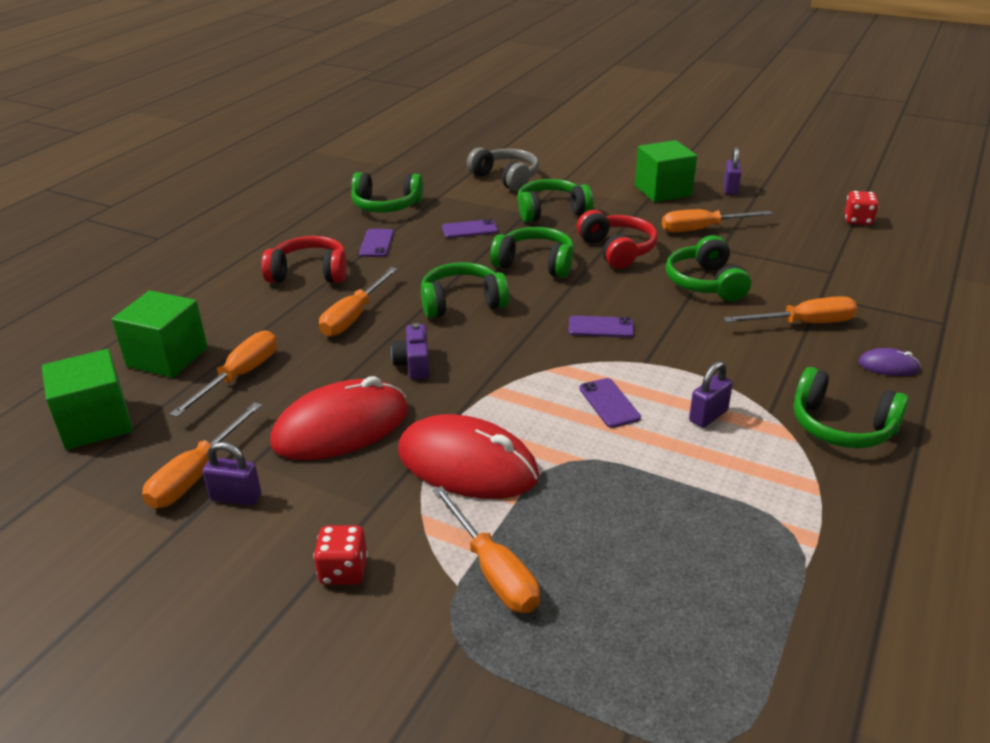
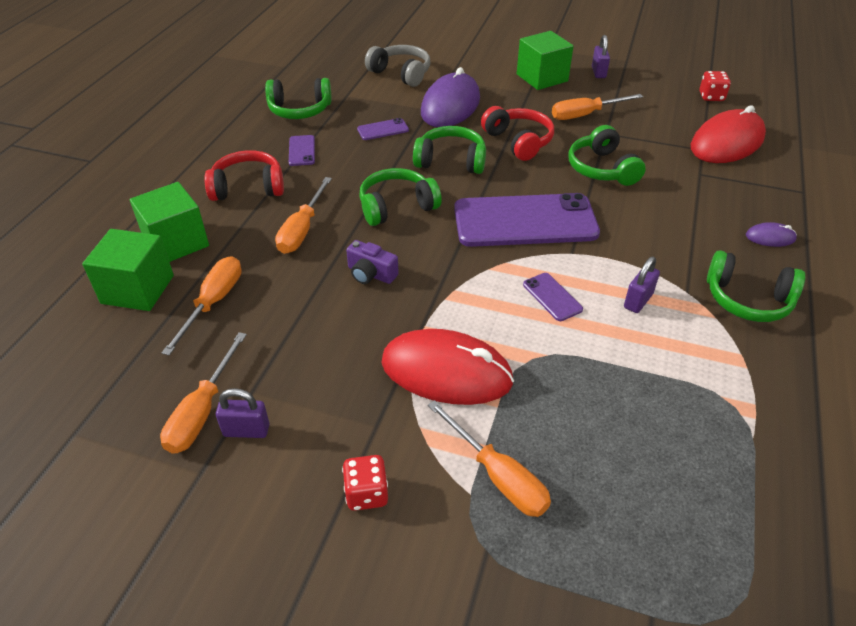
camera: 10 degrees left, 10 degrees up
(96, 423) = (88, 367): green cube -> green cube (176, 242)
(341, 427) = (323, 346): red mouse -> red mouse (727, 142)
(414, 364) = (371, 274): purple camera -> purple camera turned 45 degrees counterclockwise
(551, 211) = (450, 106): green headphones -> purple mouse
(601, 327) = (525, 221): purple phone -> purple phone, size x2.44
(804, 323) = (693, 202): orange screwdriver -> none

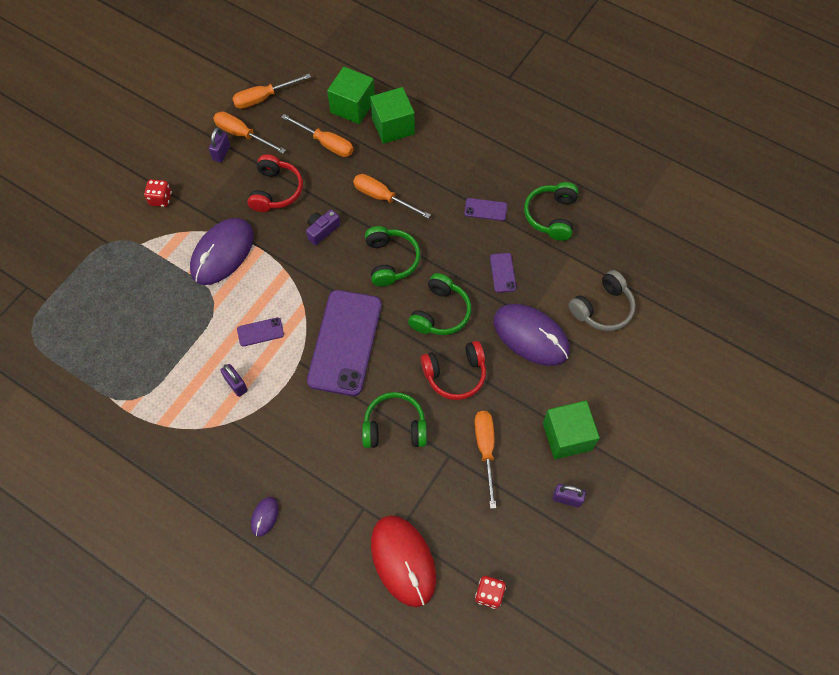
camera: 105 degrees right, 20 degrees up
(248, 187) = (444, 170): red headphones -> red headphones (276, 191)
(446, 372) = (222, 253): red mouse -> purple mouse
(498, 476) = (144, 259): orange screwdriver -> orange screwdriver (263, 98)
(747, 300) = (209, 458): green headphones -> none

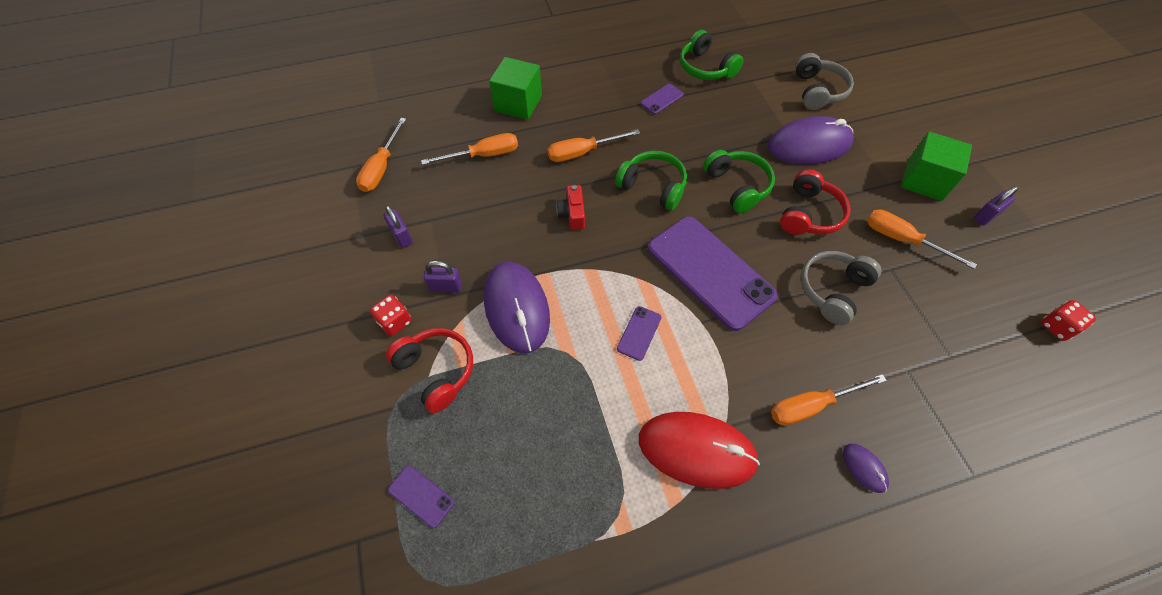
camera: 50 degrees left, 5 degrees down
(236, 384) = (683, 394): purple padlock -> purple padlock (446, 287)
(242, 134) = (401, 208): orange screwdriver -> orange screwdriver (811, 405)
(276, 191) = (492, 221): red headphones -> red headphones (436, 371)
(322, 230) = (572, 214): purple camera -> red camera
(352, 106) = (467, 115): green cube -> none
(394, 427) = (832, 290): green headphones -> grey headphones
(403, 560) = (986, 373): red mouse -> red mouse (696, 450)
(502, 272) = (733, 125): purple phone -> purple phone (421, 496)

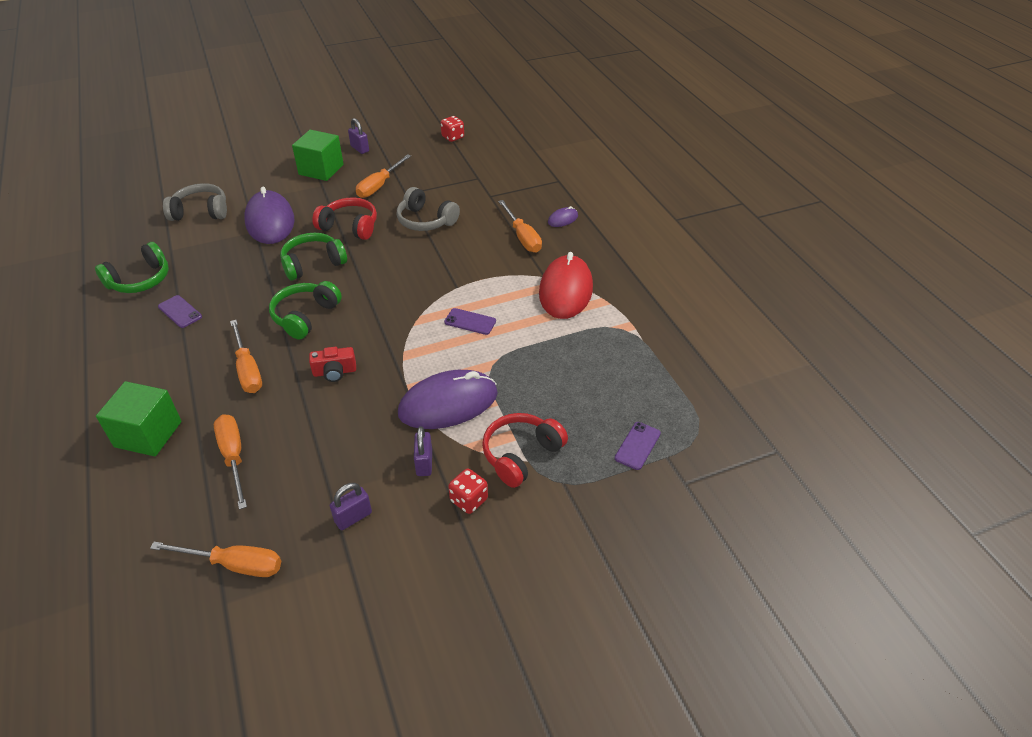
camera: 95 degrees left, 15 degrees down
(710, 272) = (407, 281): purple phone -> none

